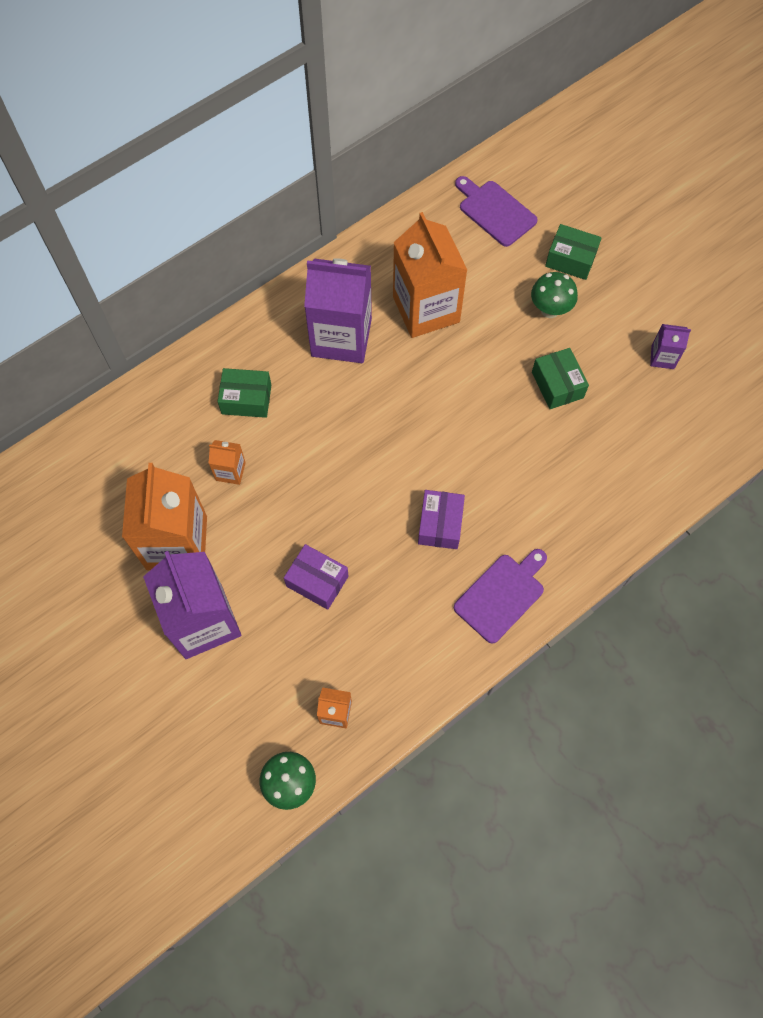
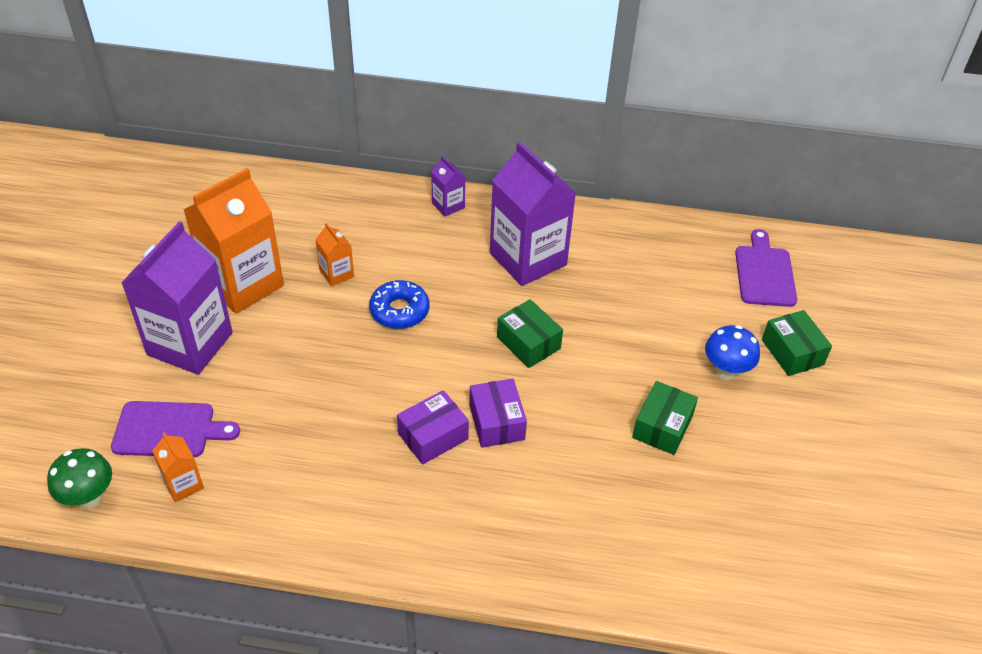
camera: 45 degrees right, 20 degrees down
(246, 399) = (408, 242): green box -> green box (528, 343)
(309, 458) = (399, 311): none -> blue donut
(317, 581) = (294, 390): purple box -> purple box (496, 422)
(426, 309) = (618, 291): orange carton -> none
(501, 595) = (411, 529): purple cutting board -> purple cutting board (168, 430)
(550, 310) = (726, 371): green mushroom -> blue mushroom
(662, 357) = (791, 488): purple carton -> purple carton (448, 205)

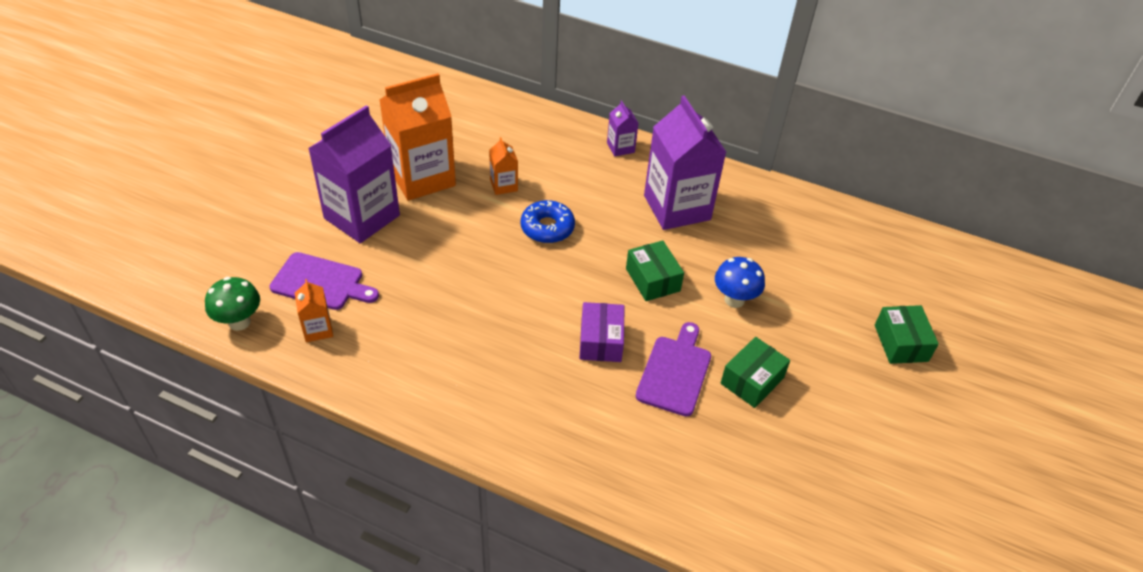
camera: 15 degrees right, 0 degrees up
(433, 436) = (540, 340): purple box -> none
(726, 371) = (829, 345): blue mushroom -> blue mushroom (734, 300)
(764, 273) = (897, 266): purple cutting board -> purple cutting board (675, 372)

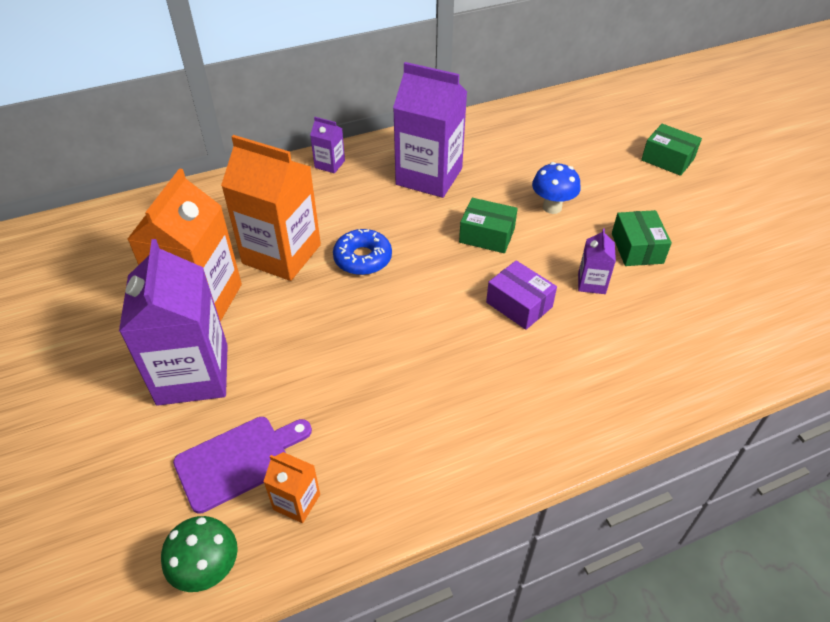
camera: 45 degrees left, 0 degrees up
(503, 185) = (281, 254): orange carton -> orange carton, size x2.22
(675, 372) = (591, 283): purple cutting board -> purple carton

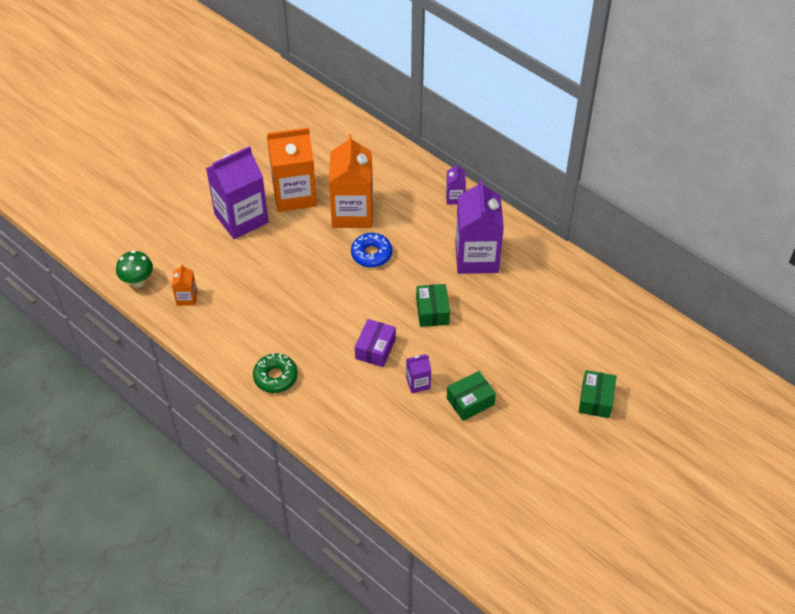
camera: 65 degrees right, 5 degrees up
(238, 461) = (198, 264): purple cutting board -> none
(517, 430) = (275, 377): none -> green donut
(552, 207) = (486, 340): blue mushroom -> none

